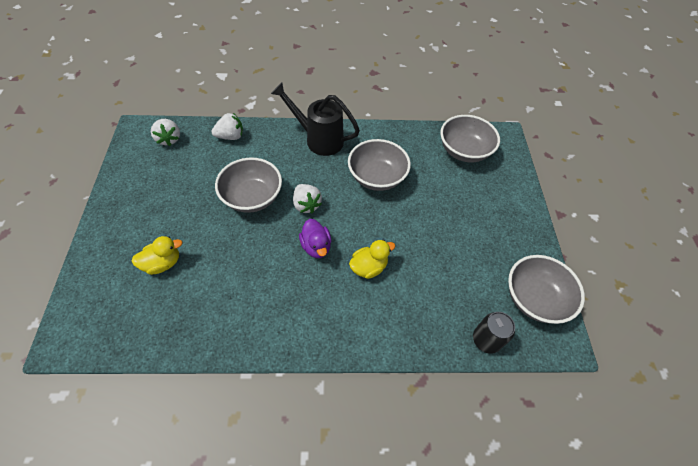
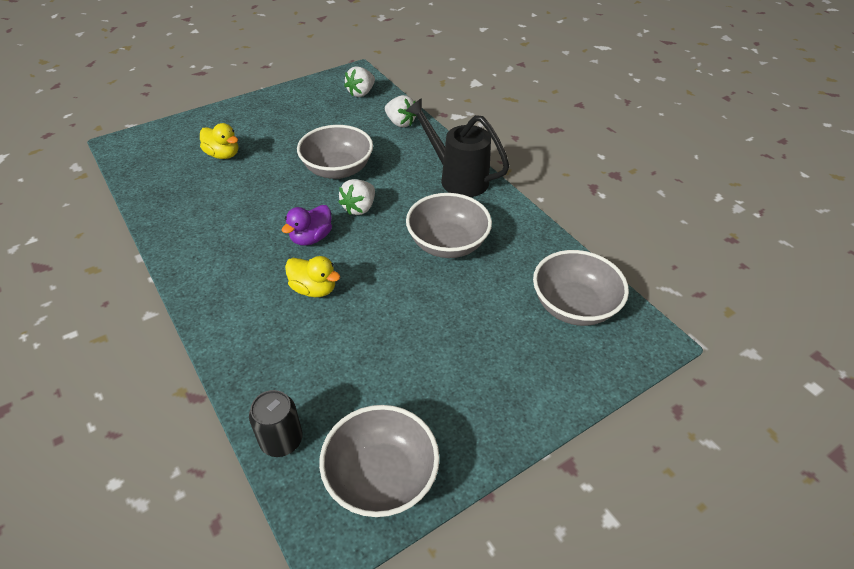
camera: 60 degrees right, 10 degrees down
(319, 139) = (457, 178): black watering can -> black watering can turned 45 degrees counterclockwise

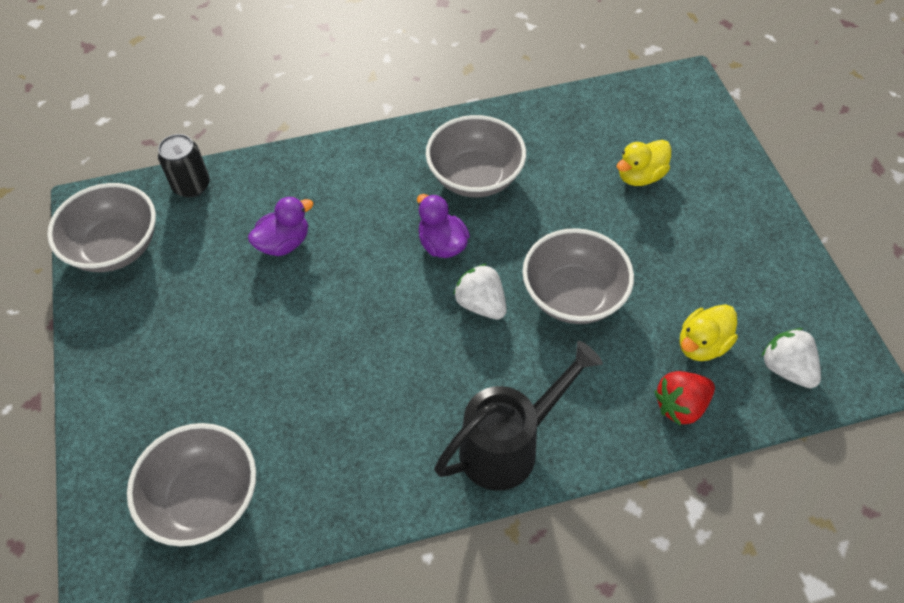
camera: 110 degrees right, 10 degrees up
(314, 289) = (358, 234): yellow duck -> yellow duck (702, 345)
(336, 335) = (284, 243): none -> purple duck
(400, 123) = (680, 405): white strawberry -> red strawberry
(447, 244) = (374, 387): grey bowl -> grey bowl (475, 177)

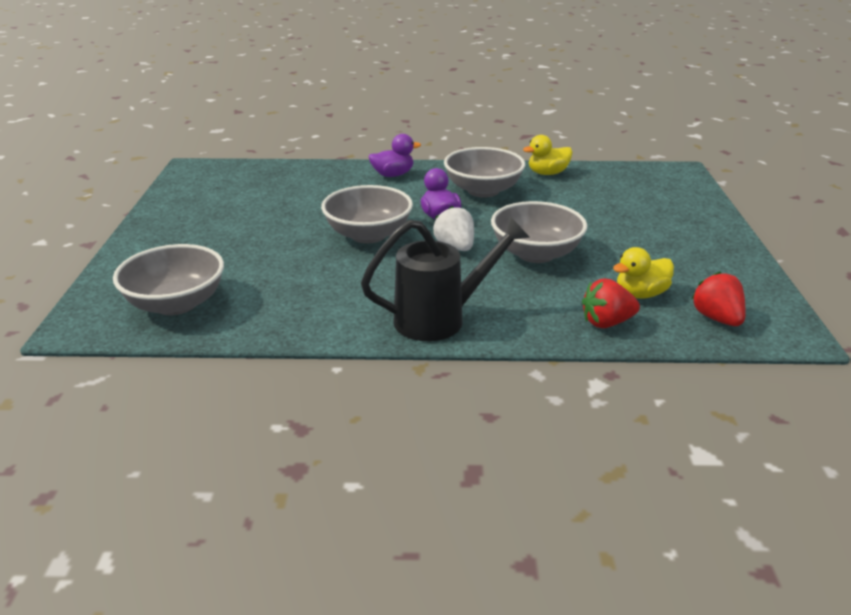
camera: 15 degrees right, 25 degrees down
(115, 247) = (196, 186): grey bowl -> grey bowl (368, 235)
(191, 185) = (268, 168): black can -> none
(284, 243) = (318, 200): purple duck -> purple duck (393, 175)
(640, 176) = (620, 207): yellow duck -> yellow duck (547, 173)
(786, 368) = (717, 318): white strawberry -> red strawberry

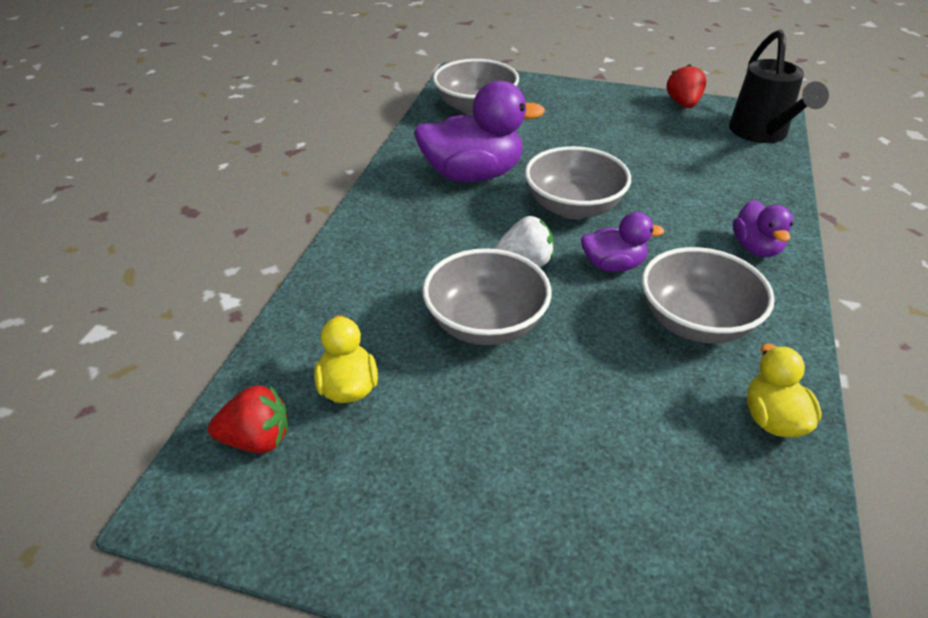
camera: 105 degrees right, 10 degrees up
(330, 285) = (473, 174): none -> purple duck
(440, 319) = (382, 226): black watering can -> black watering can (762, 134)
(606, 323) = (309, 335): red strawberry -> red strawberry (683, 104)

